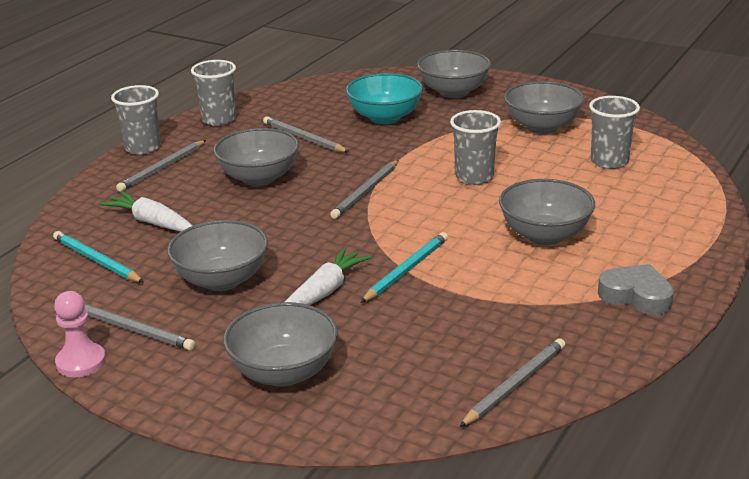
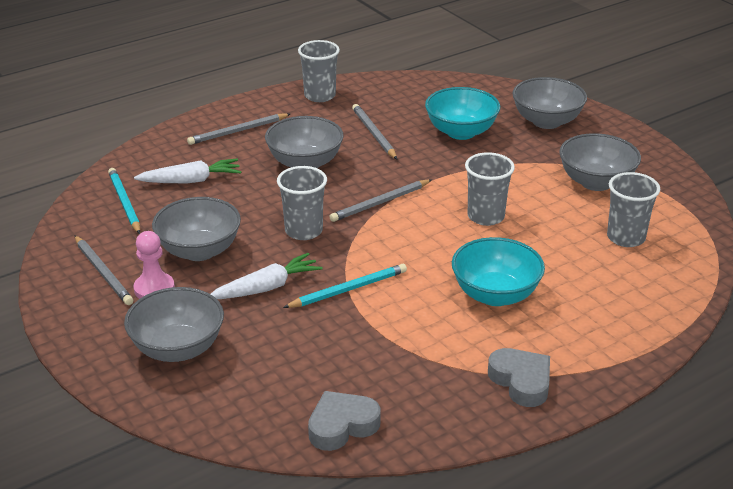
camera: 25 degrees right, 5 degrees up
(81, 362) = (47, 288): pink pawn -> pink pawn (154, 289)
(143, 148) = (238, 107): grey cup -> grey cup (304, 231)
(152, 222) = (190, 181): white carrot -> white carrot turned 105 degrees clockwise
(514, 385) = (342, 426): grey pencil -> grey heart
(545, 235) = (495, 294): grey bowl -> turquoise bowl

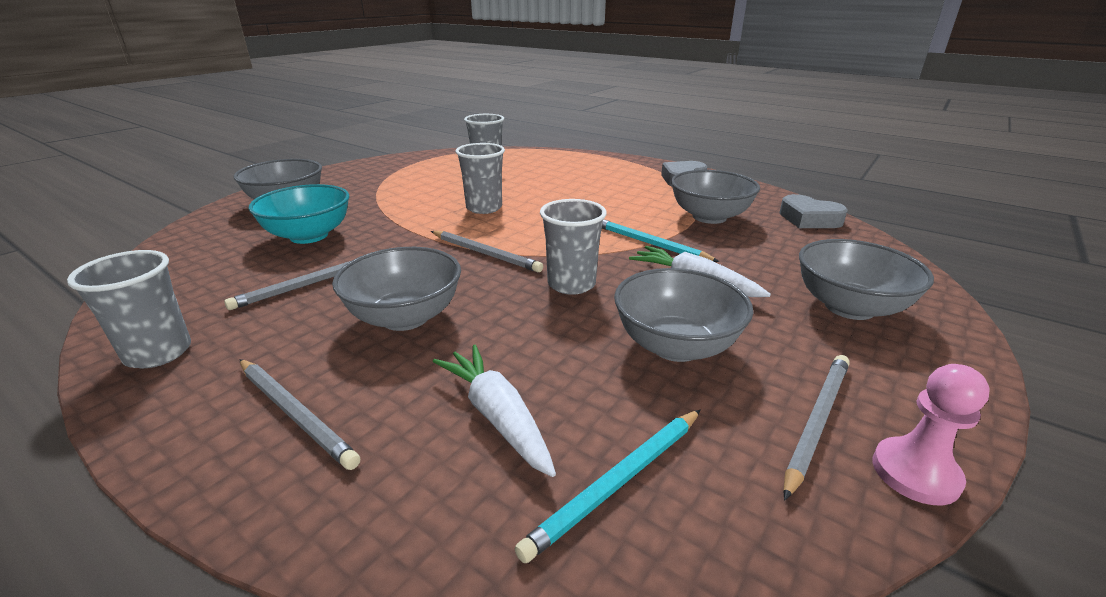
camera: 110 degrees left, 5 degrees down
(154, 289) = (787, 357): pink pawn -> pink pawn (915, 473)
(495, 294) = (596, 194): turquoise bowl -> none
(596, 182) = (406, 179): grey bowl -> grey bowl (709, 217)

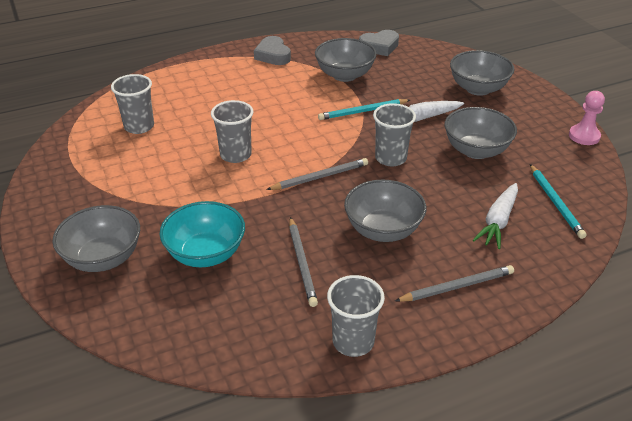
camera: 60 degrees left, 10 degrees up
(497, 417) = (498, 221): white carrot -> white carrot turned 60 degrees counterclockwise
(816, 421) = (548, 141): grey pencil -> none

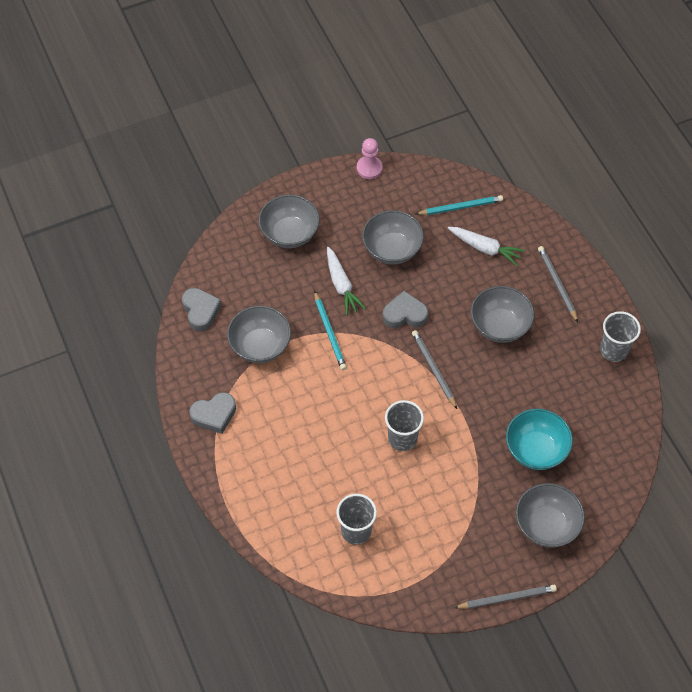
camera: 90 degrees left, 20 degrees up
(302, 263) = (541, 382): grey pencil -> grey pencil (507, 598)
(390, 158) = (405, 314): grey cup -> grey heart

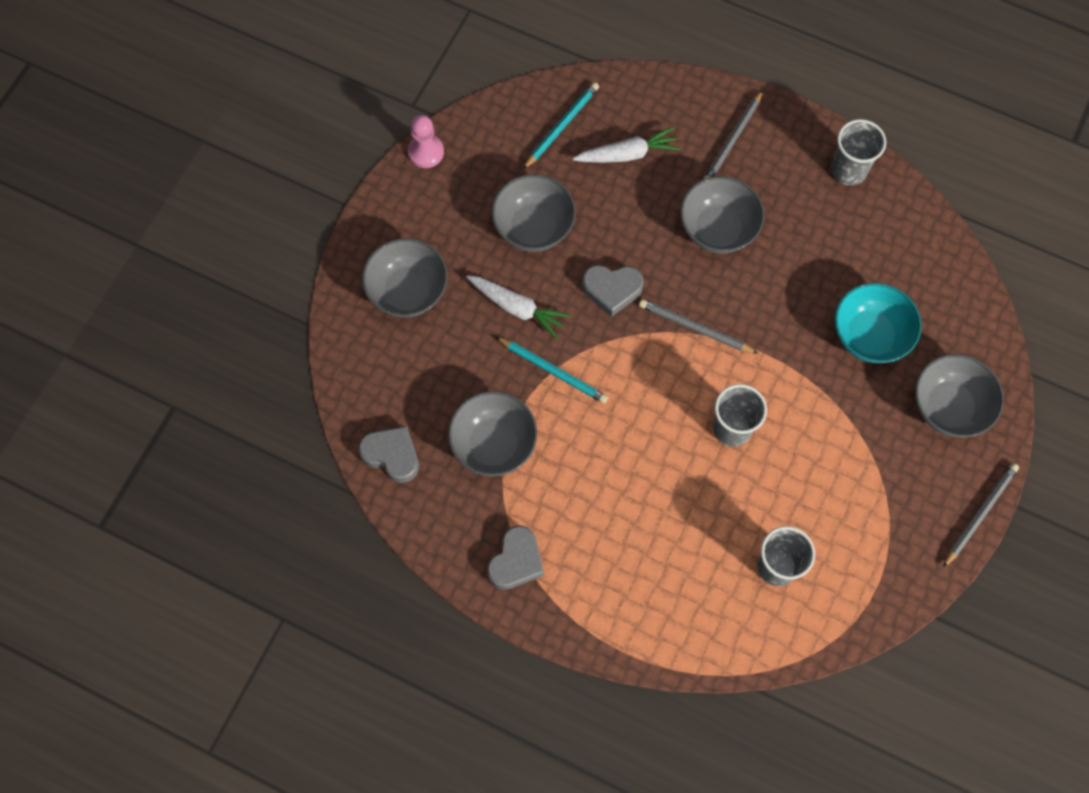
camera: 40 degrees left, 10 degrees up
(405, 314) = (612, 290): grey heart -> grey heart turned 135 degrees counterclockwise
(557, 284) = (732, 140): grey pencil -> grey pencil turned 90 degrees counterclockwise

